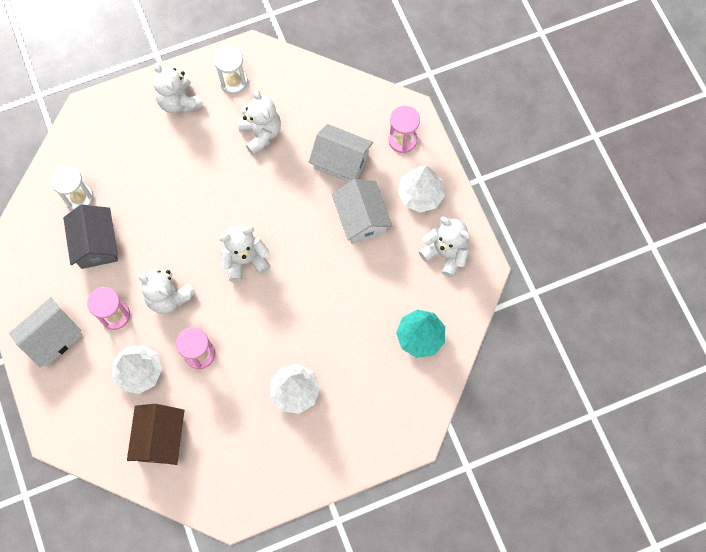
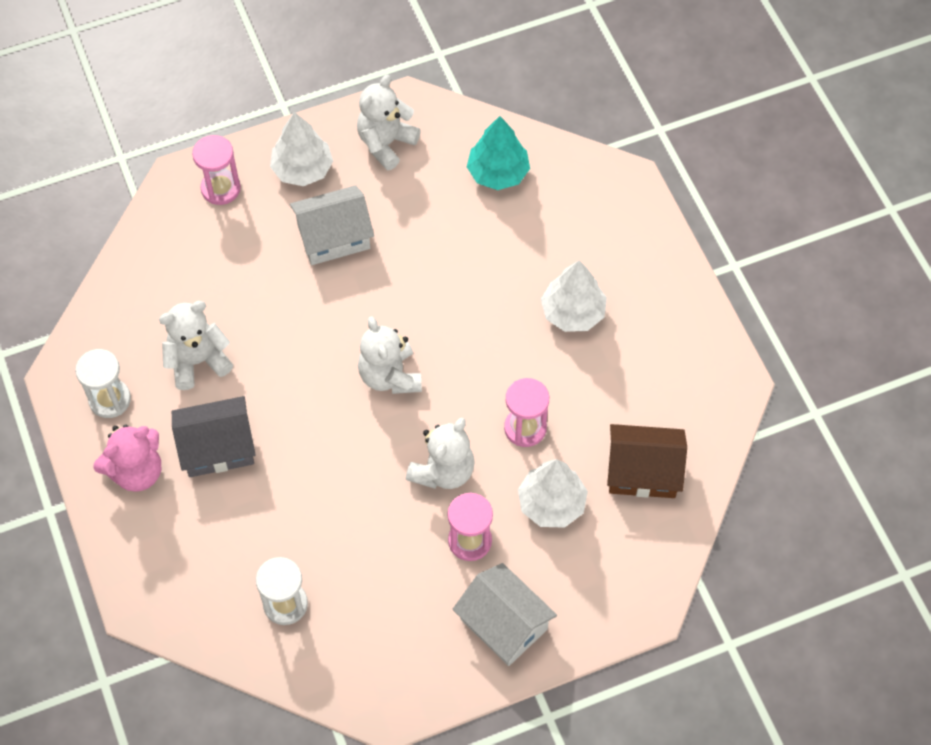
camera: 90 degrees left, 10 degrees down
(96, 244) = (360, 574): grey house -> grey house (217, 447)
(179, 102) = (136, 471): white teddy bear -> pink teddy bear
(341, 161) = (248, 261): white house -> none

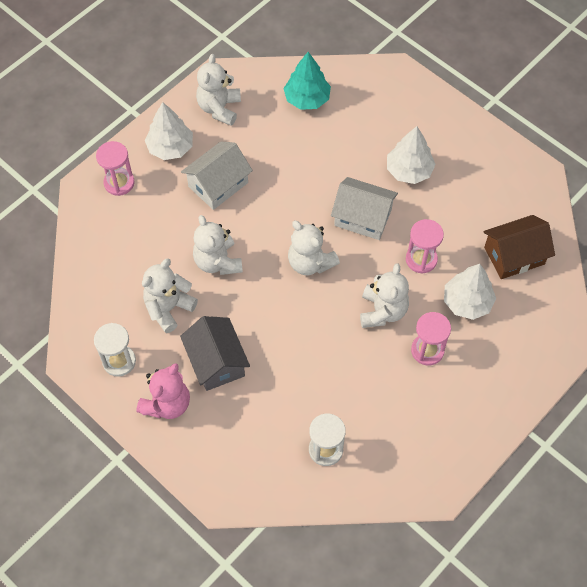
camera: 25 degrees left, 0 degrees up
(217, 447) = (216, 362): grey house -> grey house turned 75 degrees counterclockwise
(283, 330) = (218, 262): none -> white teddy bear
(503, 624) = (482, 396): white house -> white house (363, 217)

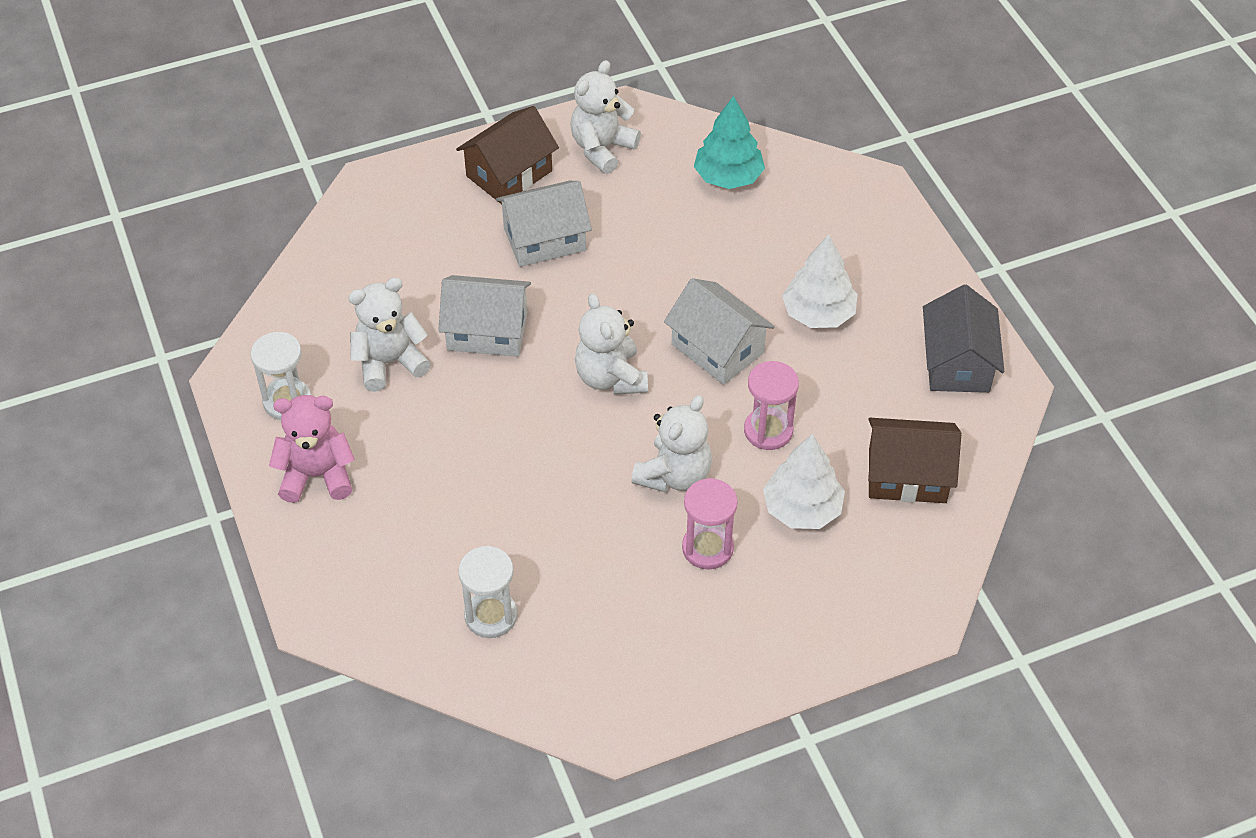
camera: 25 degrees right, 10 degrees down
(119, 183) = (417, 192): pink hourglass -> none
(167, 403) = (317, 475): pink teddy bear -> pink teddy bear turned 150 degrees counterclockwise
(170, 147) = (509, 173): white tree -> brown house
(216, 362) = (411, 450): grey house -> grey house (957, 363)
(218, 262) = (487, 331): white teddy bear -> white house

